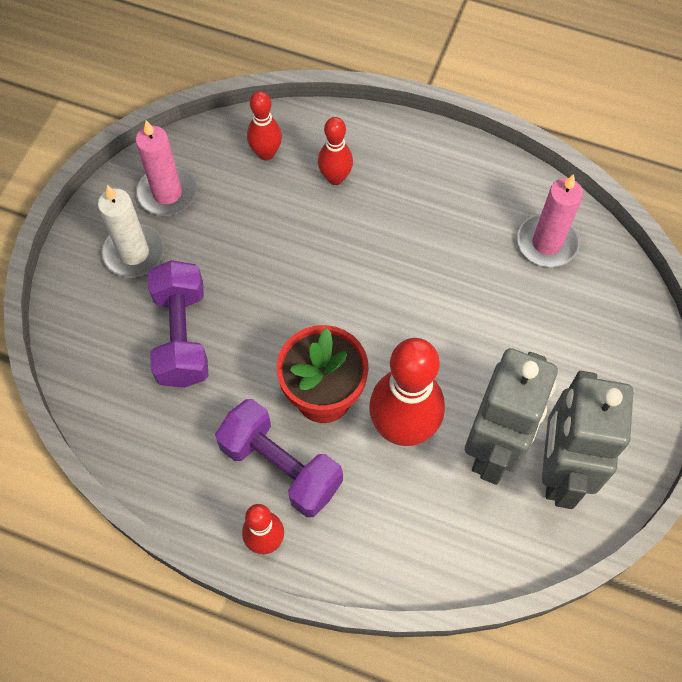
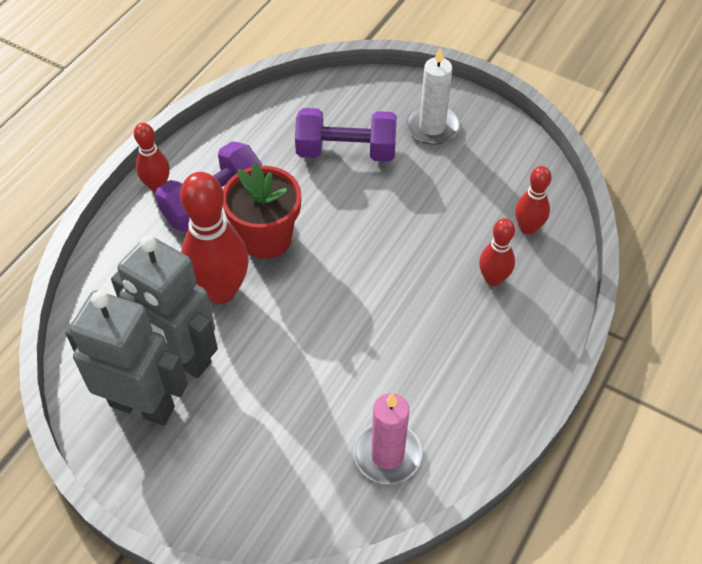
camera: 100 degrees right, 10 degrees down
(167, 193) = (490, 153): pink candle -> none

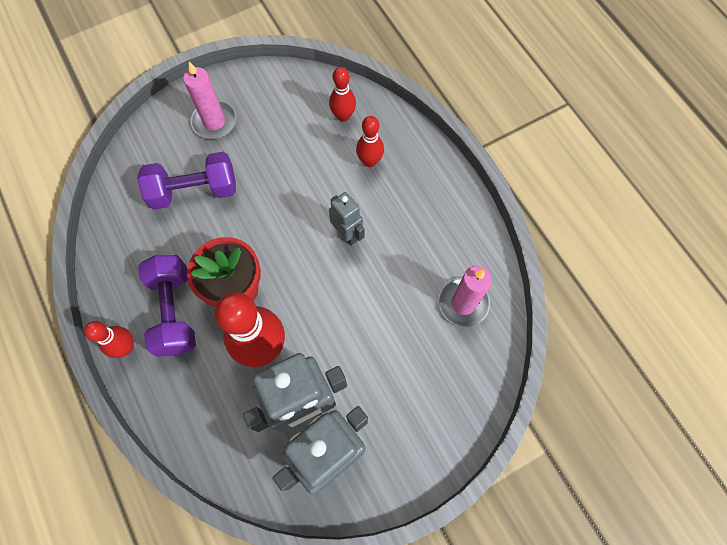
camera: 60 degrees left, 15 degrees up
(346, 151) = (194, 191): purple dumbbell -> purple dumbbell turned 45 degrees clockwise
(392, 301) = (347, 234): none -> grey robot
(432, 127) = (214, 122): white candle -> pink candle

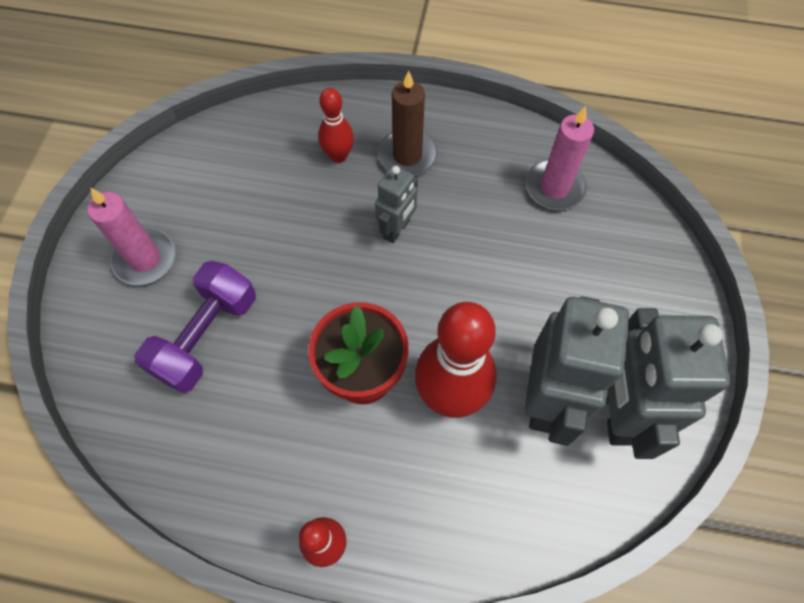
camera: 50 degrees left, 5 degrees down
(174, 311) = (330, 459): purple dumbbell -> none
(343, 116) = (266, 142): red bowling pin -> none
(347, 234) = (397, 229): grey robot -> grey robot turned 120 degrees clockwise
(405, 198) = (407, 155): none -> brown candle

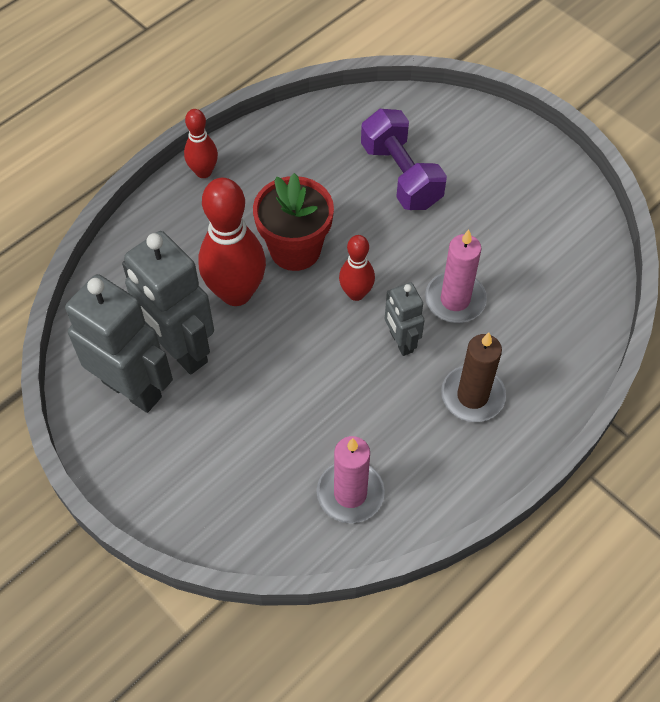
camera: 125 degrees right, 5 degrees down
(145, 259) = (497, 168): pink candle -> pink candle (455, 300)
(338, 156) = (510, 342): red bowling pin -> red bowling pin (356, 293)

